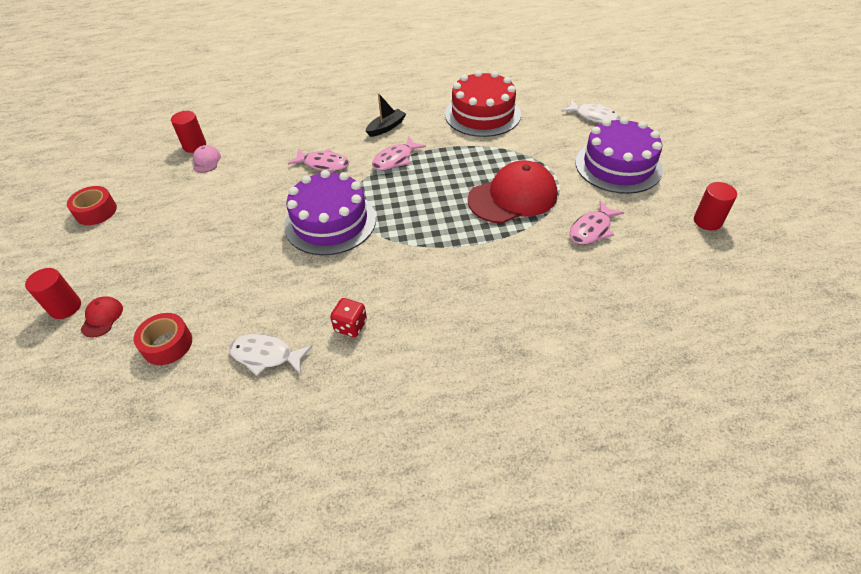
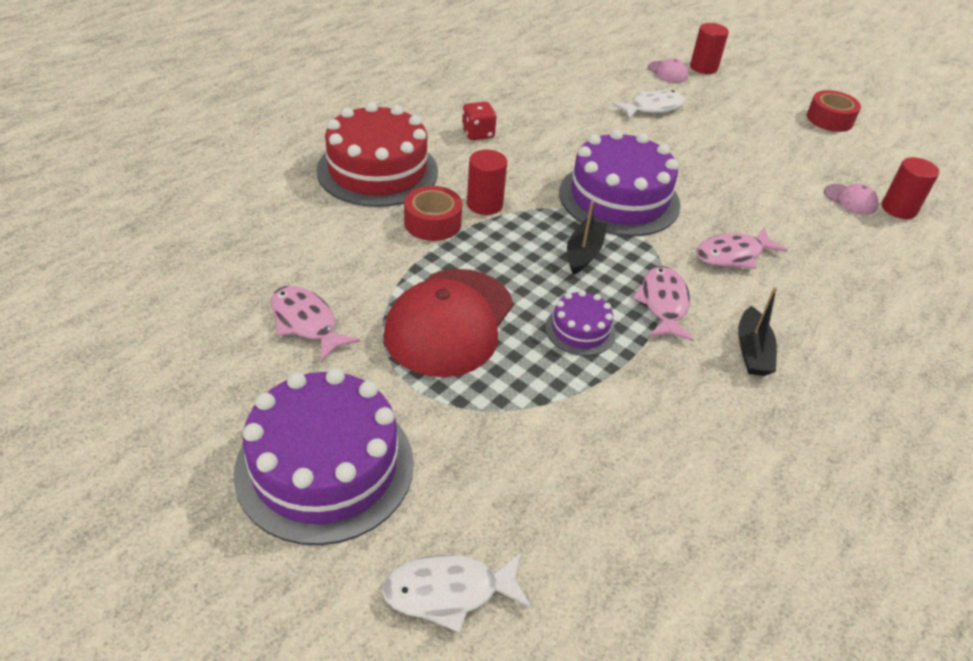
camera: 135 degrees right, 5 degrees down
(102, 318) = (667, 72): red cap -> pink cap
(167, 344) = (596, 78): red tape -> red tape (432, 223)
(266, 355) = (516, 97): white fish -> white fish (652, 108)
(399, 200) = (583, 253): none -> black boat
(451, 166) = (580, 330): none -> purple cake
(482, 114) = (655, 467): red cake -> red cake (377, 171)
(592, 229) = (306, 323): pink fish -> pink fish turned 45 degrees counterclockwise
(707, 221) = (127, 418): red cylinder -> red cylinder (484, 204)

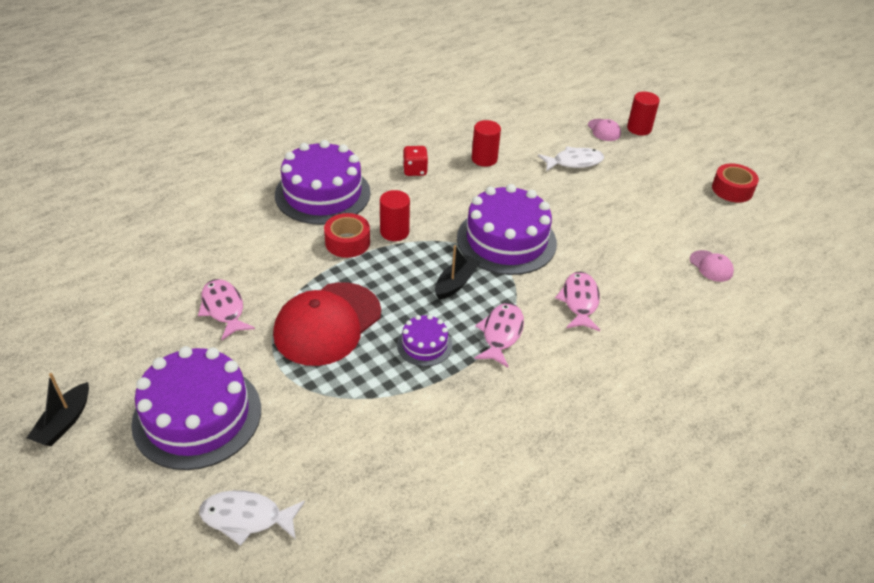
camera: 15 degrees right, 0 degrees up
(377, 171) = (322, 193): red cake -> purple cake
(732, 255) = (579, 301): pink fish -> pink fish turned 105 degrees clockwise
(752, 351) = (555, 383): black boat -> black boat (64, 422)
(898, 209) = (752, 280): red cylinder -> red cylinder (484, 159)

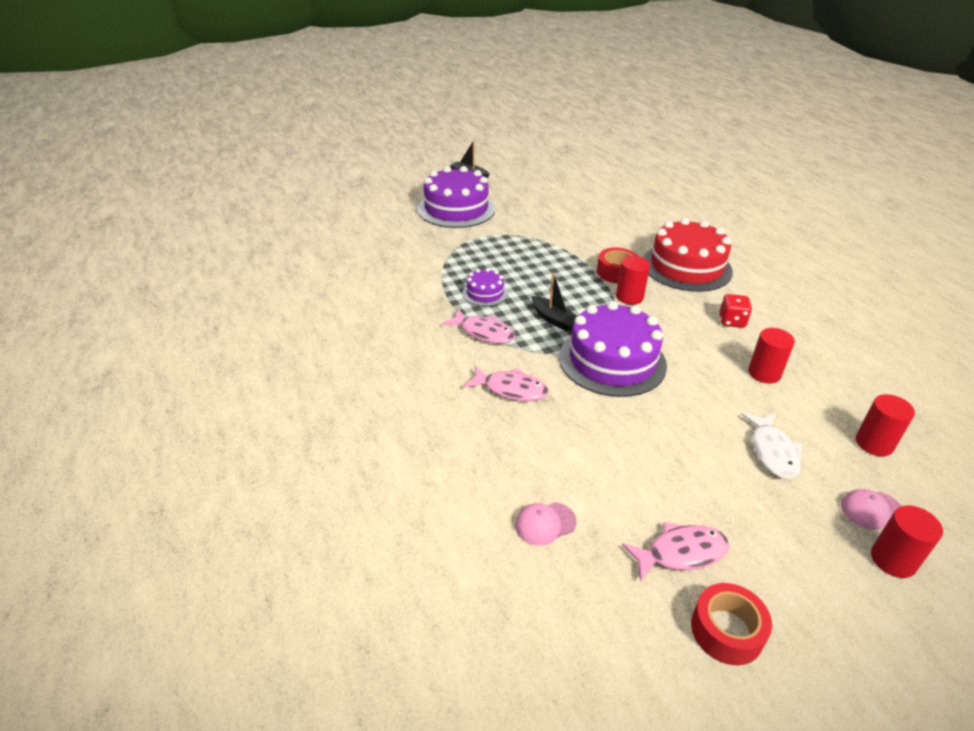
camera: 105 degrees right, 5 degrees down
(224, 309) = (547, 219): pink fish -> pink fish (681, 553)
(246, 518) = (376, 219): white fish -> none
(322, 193) = (686, 267): purple cake -> red cake
(327, 324) = (521, 255): red cap -> none
(540, 121) = (874, 443): none -> red cylinder

